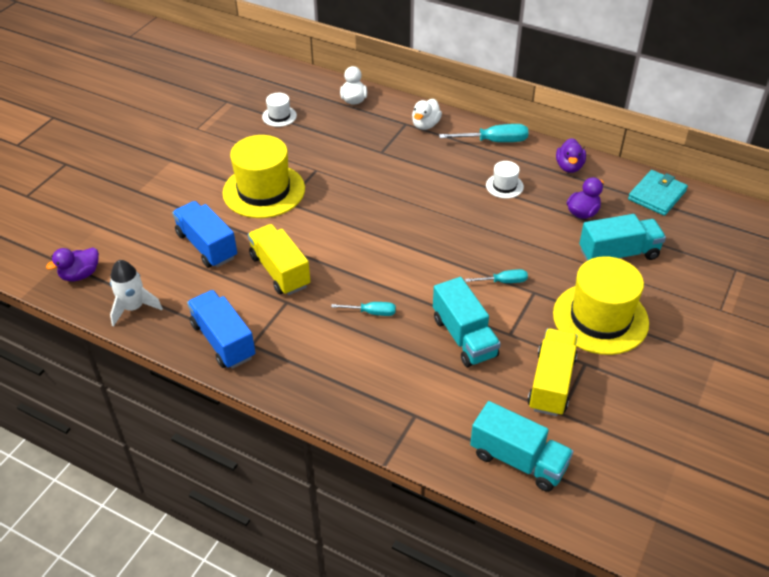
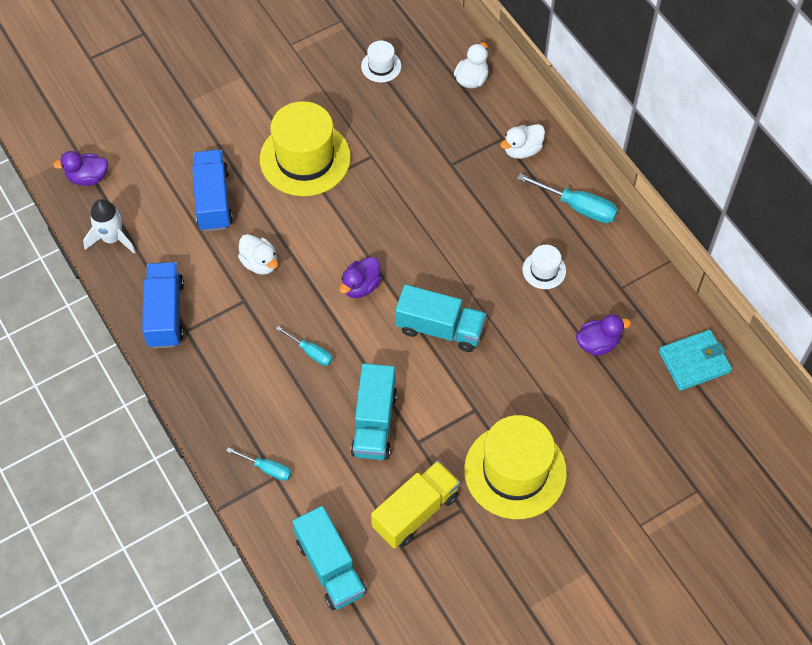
camera: 30 degrees right, 15 degrees up
(280, 271) = (260, 263): yellow truck -> white duck
(504, 281) = (456, 383): turquoise screwdriver -> turquoise screwdriver (267, 469)
(569, 167) = (631, 279): purple duck -> purple duck (361, 286)
(618, 254) = (593, 410): turquoise truck -> turquoise truck (440, 328)

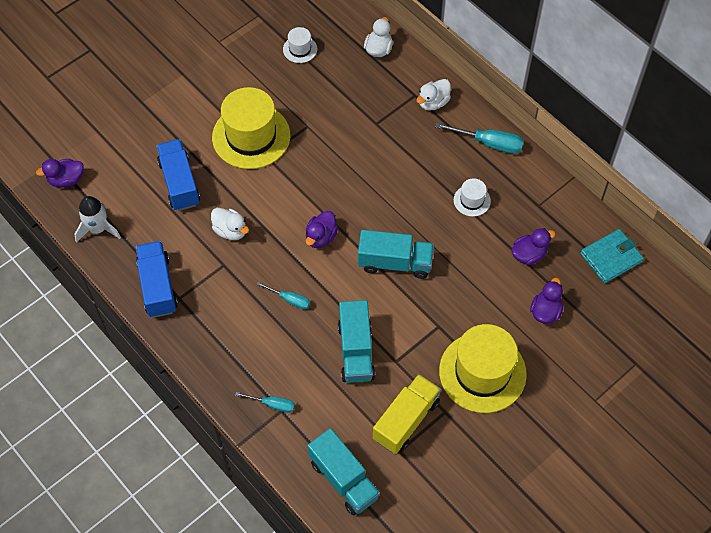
camera: 10 degrees left, 0 degrees up
(603, 412) = (545, 311): none -> purple duck

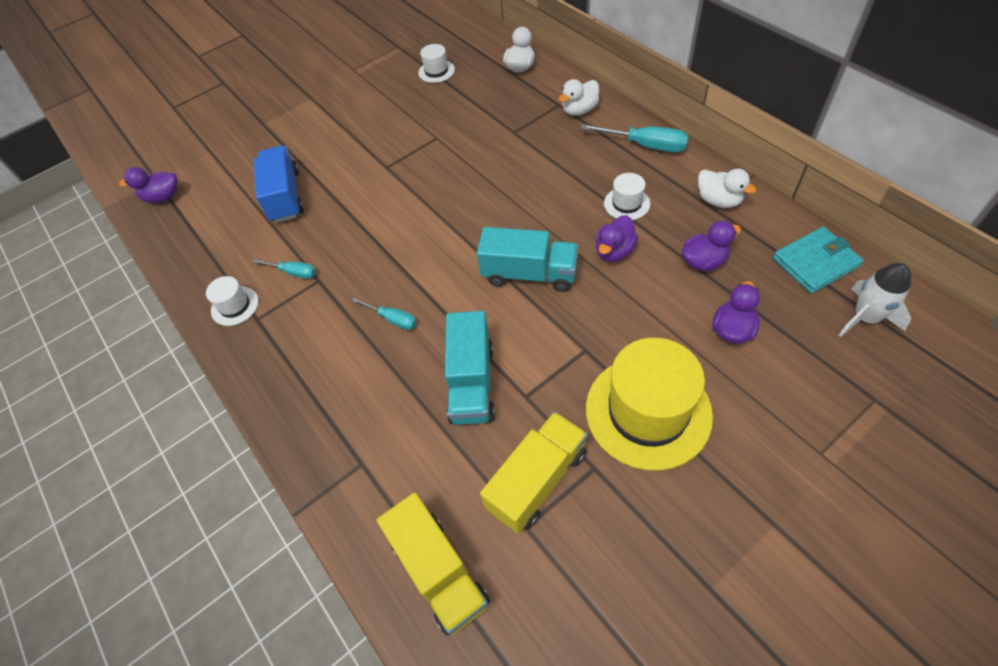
camera: 10 degrees right, 5 degrees down
(98, 229) = (183, 245): white rocket -> white rocket (865, 318)
(158, 286) = (235, 306): blue truck -> white hat
(230, 231) = (333, 243): white duck -> white duck (718, 200)
(251, 136) = (373, 149): yellow hat -> none
(273, 405) = (351, 455): turquoise screwdriver -> turquoise screwdriver (294, 273)
(321, 237) = (439, 247): purple duck -> purple duck (614, 251)
(343, 479) = (439, 571): turquoise truck -> yellow truck

